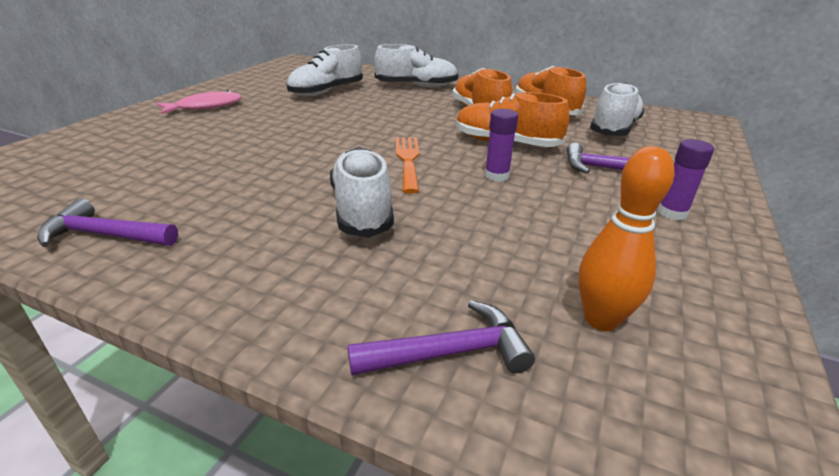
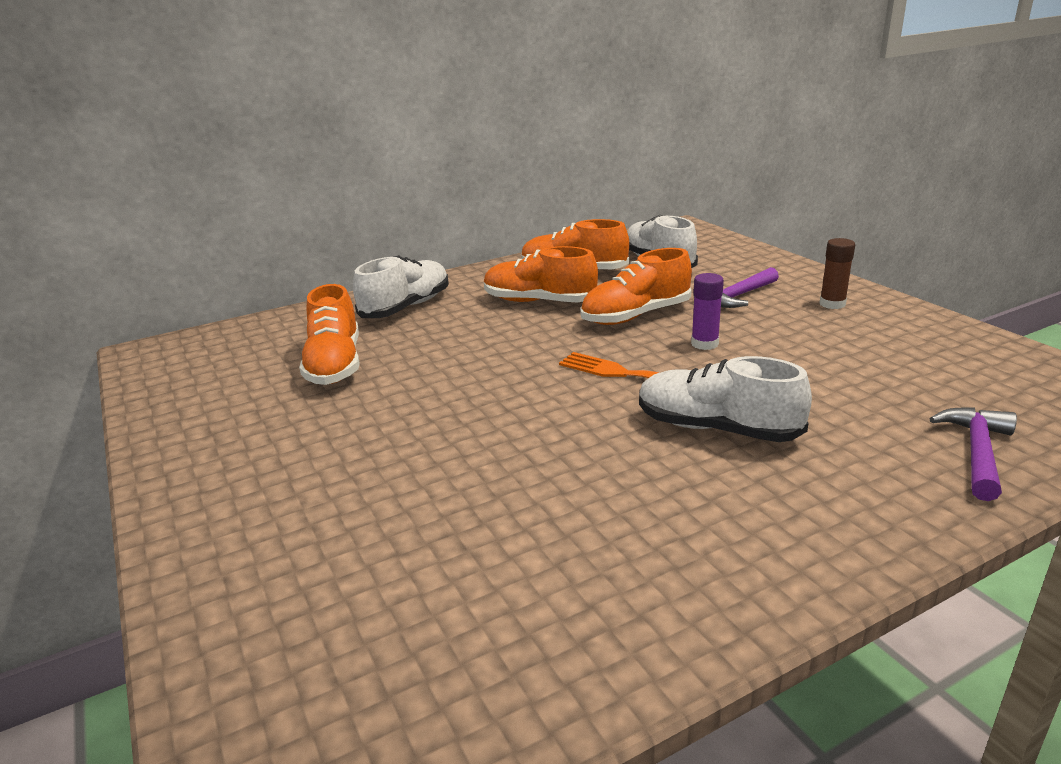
camera: 50 degrees left, 5 degrees down
(105, 235) = (642, 613): purple hammer -> none
(205, 107) = (252, 468): pink fish -> none
(326, 92) = (335, 364): white shoe -> orange shoe
(601, 319) = (961, 383): orange bowling pin -> none
(672, 213) = (832, 304): purple glue stick -> brown glue stick

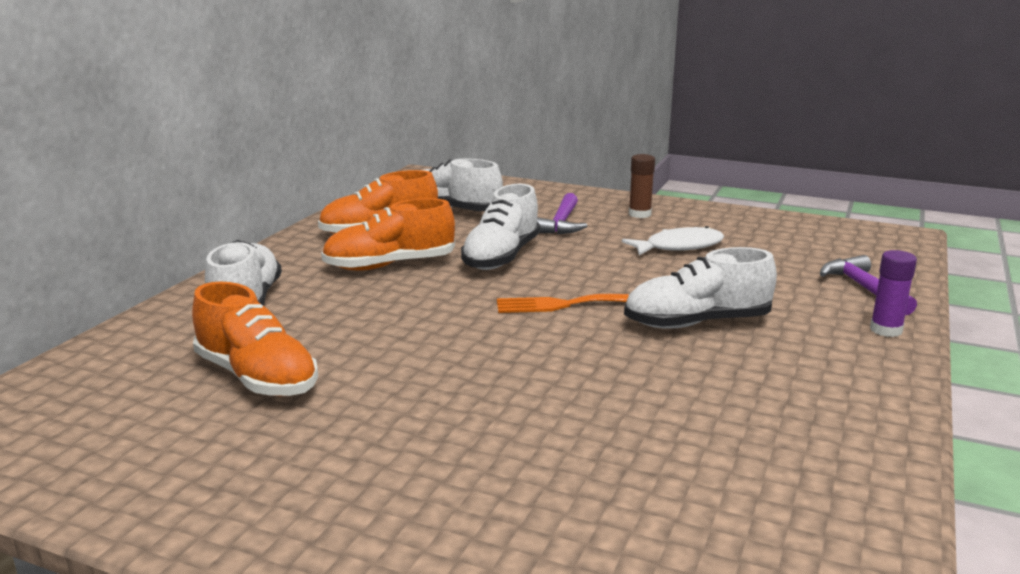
camera: 40 degrees left, 5 degrees down
(636, 316) = (501, 257): orange shoe -> white shoe
(704, 344) = (592, 265): purple glue stick -> purple glue stick (886, 330)
(822, 347) = (679, 247): none -> white fish

